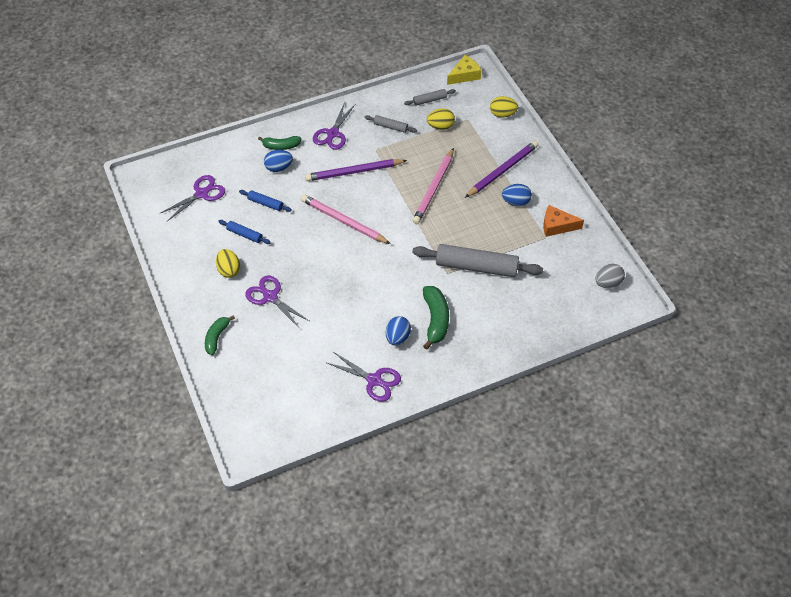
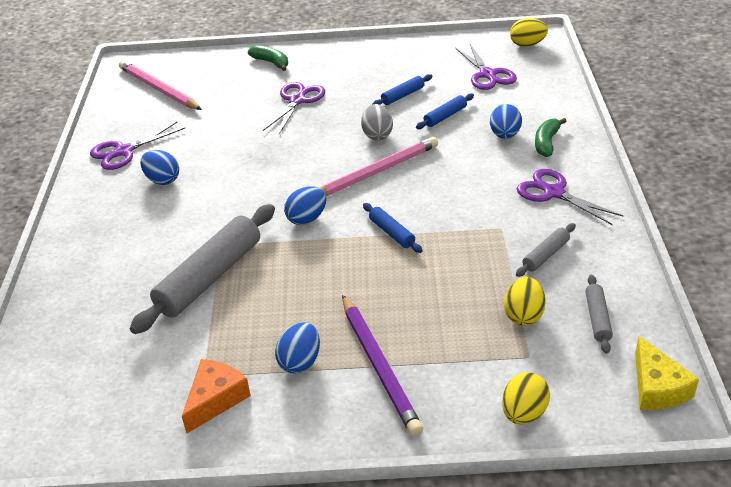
camera: 115 degrees right, 15 degrees down
(229, 270) = (356, 79): yellow egg -> yellow egg (527, 45)
(270, 297) = (297, 100): purple scissors -> purple scissors turned 45 degrees counterclockwise
(354, 172) = (463, 198): purple pencil -> none
(400, 195) = (392, 233): none -> blue rolling pin
(404, 240) = (307, 219): none -> blue egg
(434, 188) = (386, 271): pink pencil -> pink pencil (159, 89)
(435, 320) = (159, 216): green banana -> none
(608, 283) = (58, 425): grey egg -> grey egg (377, 135)

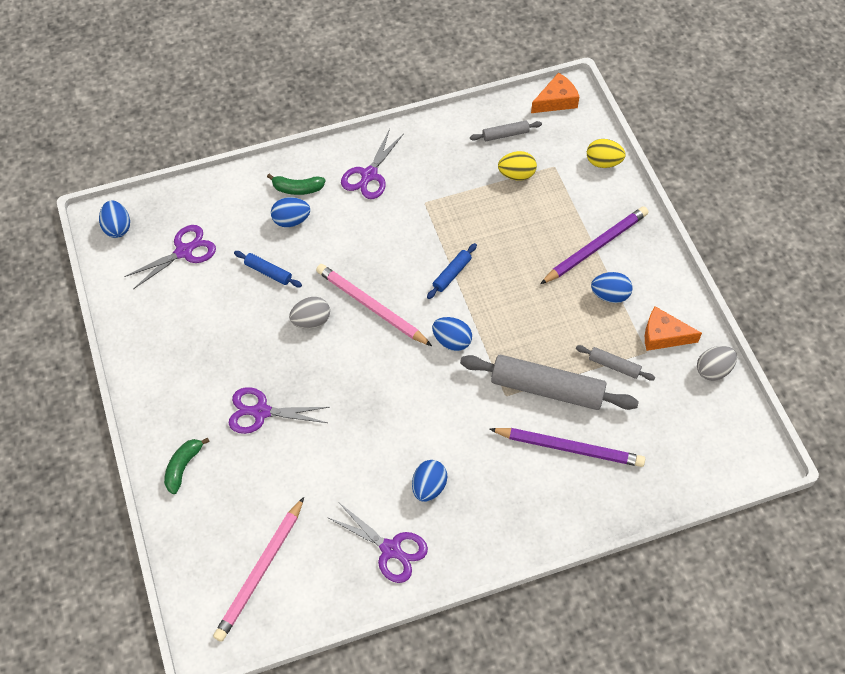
camera: 110 degrees left, 20 degrees up
(133, 279) = (569, 448): none -> purple pencil
(139, 437) = (713, 370): none -> grey egg
(403, 95) = (236, 316): blue rolling pin -> none
(527, 45) = (117, 227): yellow egg -> blue egg
(546, 255) = (448, 170): grey rolling pin -> grey rolling pin (614, 366)
(657, 387) = (556, 101): yellow cheese -> orange cheese

